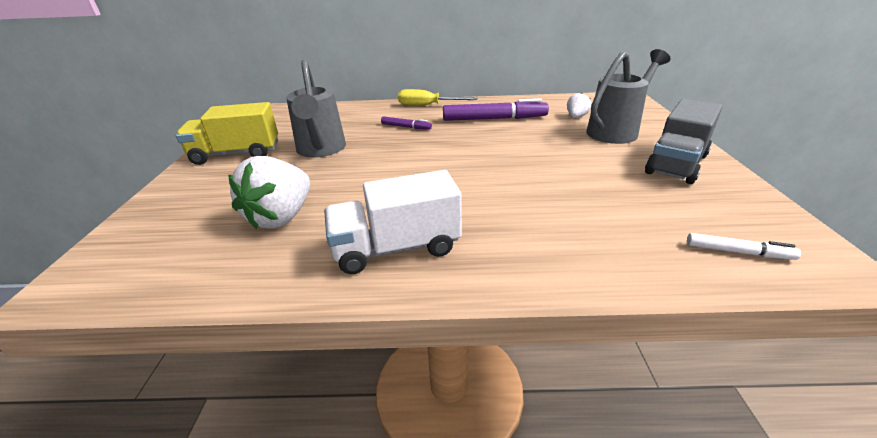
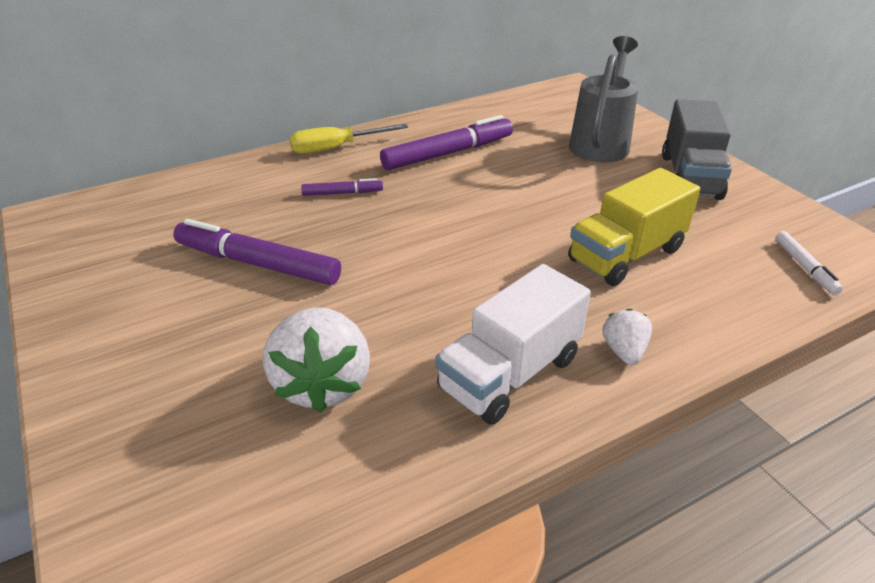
camera: 30 degrees left, 5 degrees up
(236, 154) = (122, 307): yellow truck -> yellow truck (626, 255)
(321, 150) = (257, 263): grey watering can -> purple marker
(576, 117) = (542, 130): white strawberry -> white strawberry (624, 351)
(738, 252) = (805, 267): white marker -> white marker turned 90 degrees clockwise

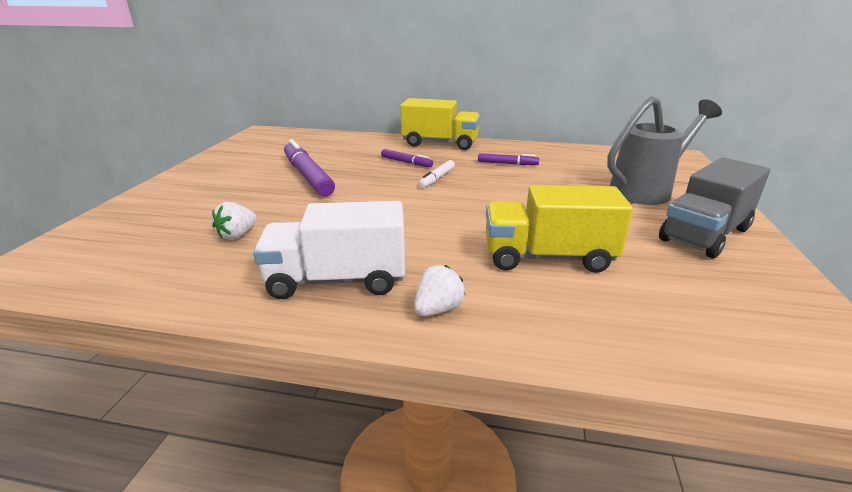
camera: 40 degrees right, 10 degrees down
(323, 384) = (237, 235): white strawberry -> white strawberry, size x0.51
(336, 148) = (440, 143): yellow screwdriver -> yellow truck
(448, 153) = (507, 164): purple marker -> purple marker, size x0.51
(805, 267) = (737, 341): white marker -> white marker (437, 178)

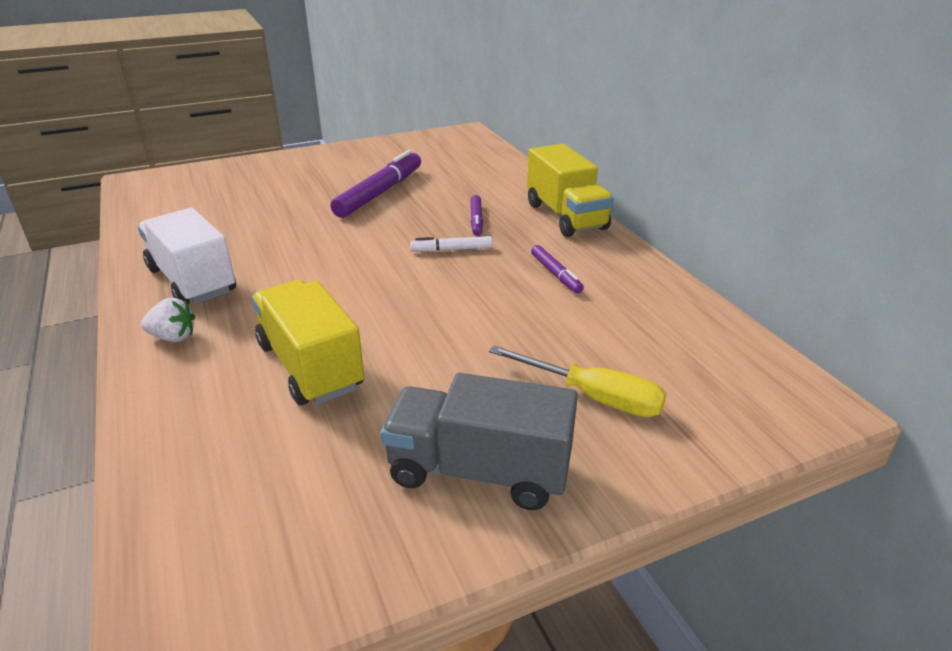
camera: 55 degrees right, 5 degrees up
(237, 235) = (236, 216): white strawberry -> none
(646, 190) = (593, 397): grey watering can -> yellow screwdriver

